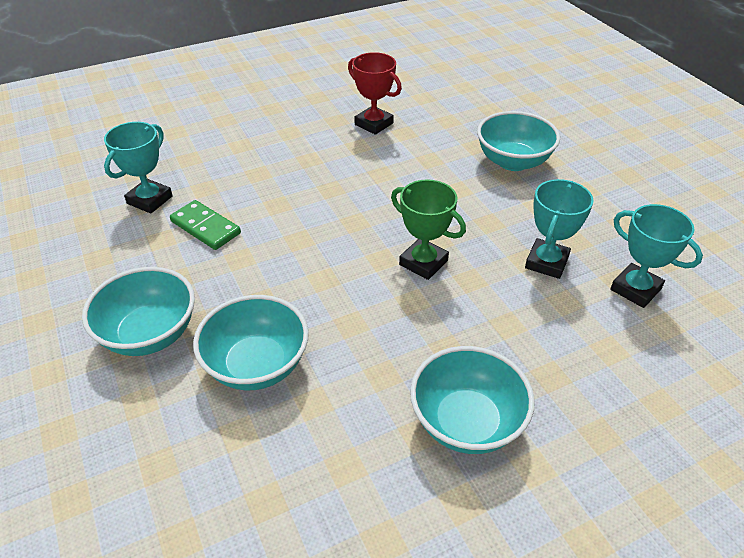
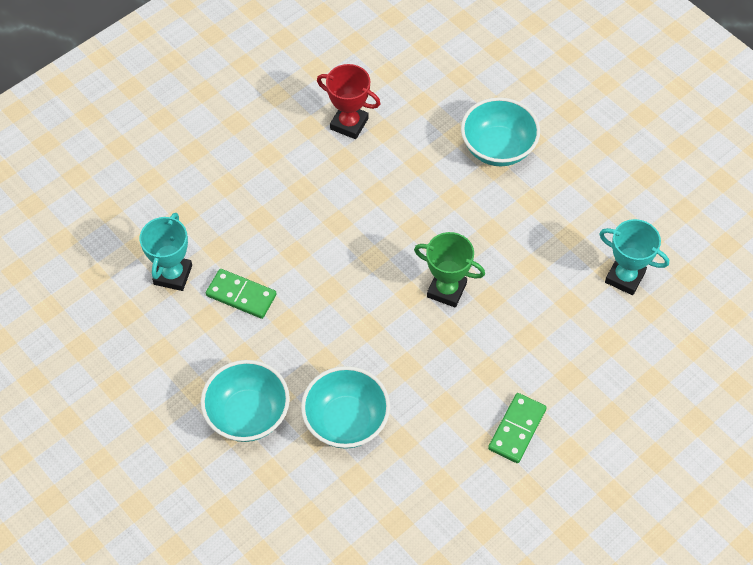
camera: 15 degrees left, 15 degrees up
(466, 422) = (517, 429): turquoise bowl -> green domino
(546, 262) = (549, 265): turquoise trophy -> none

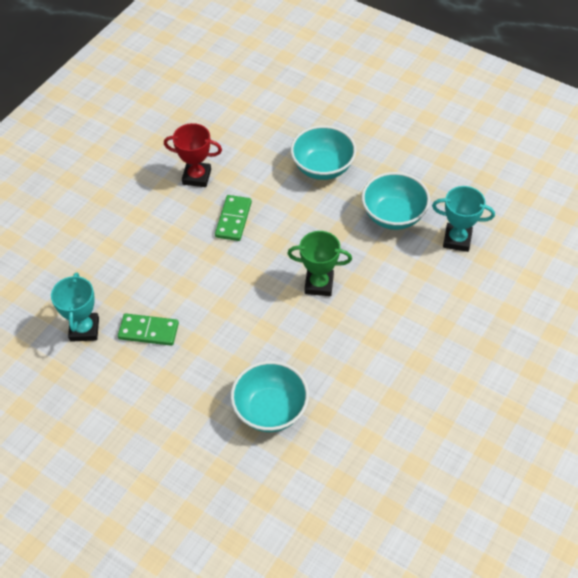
camera: 15 degrees left, 5 degrees down
(248, 414) = (184, 427): turquoise bowl -> turquoise bowl (393, 215)
(517, 429) = (414, 379): green domino -> green domino (233, 219)

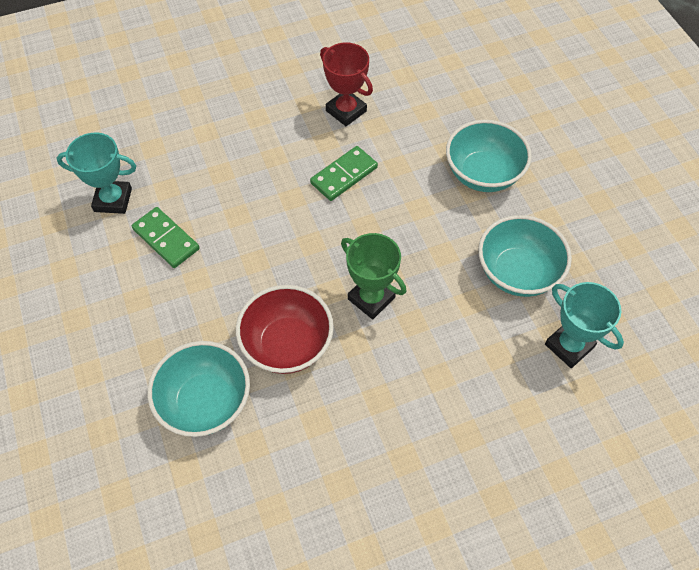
camera: 35 degrees right, 5 degrees up
(84, 329) = (113, 200): turquoise trophy -> turquoise trophy turned 60 degrees clockwise
(291, 344) = (287, 344): none -> red bowl

